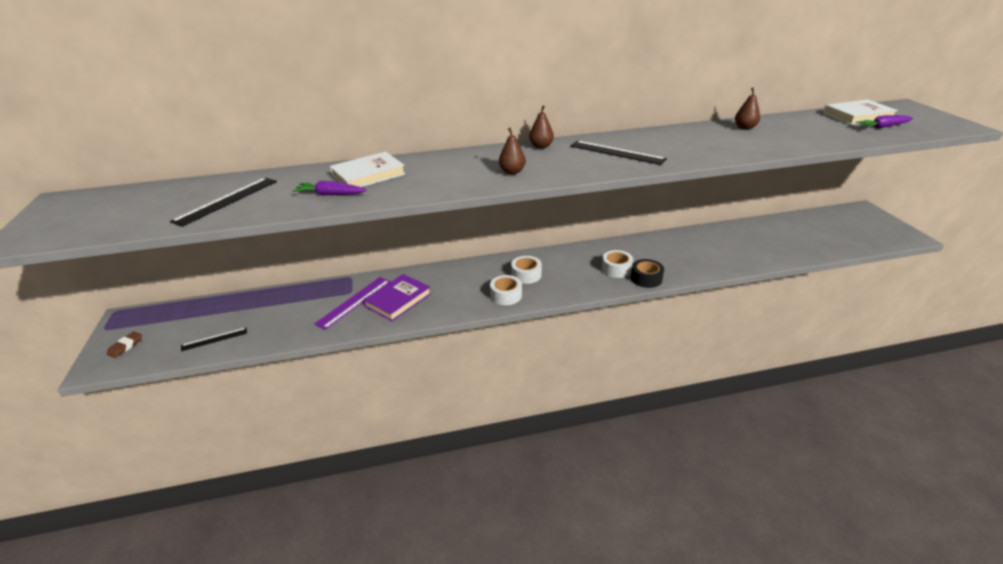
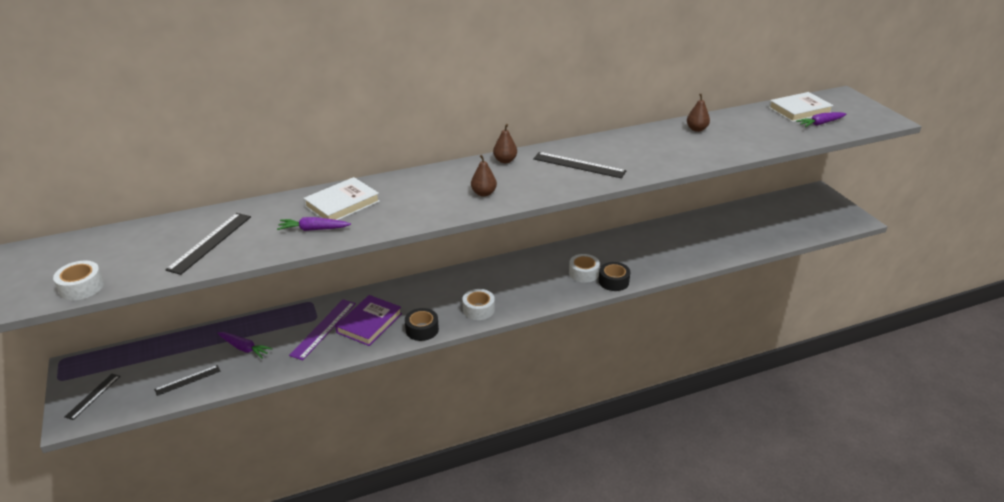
camera: 10 degrees left, 0 degrees up
(125, 346) = (93, 396): brown eraser -> black ruler
(276, 314) = (244, 348): none -> purple carrot
(446, 310) = (422, 329): none -> black tape
(526, 275) = (495, 286): white tape -> white tape (81, 287)

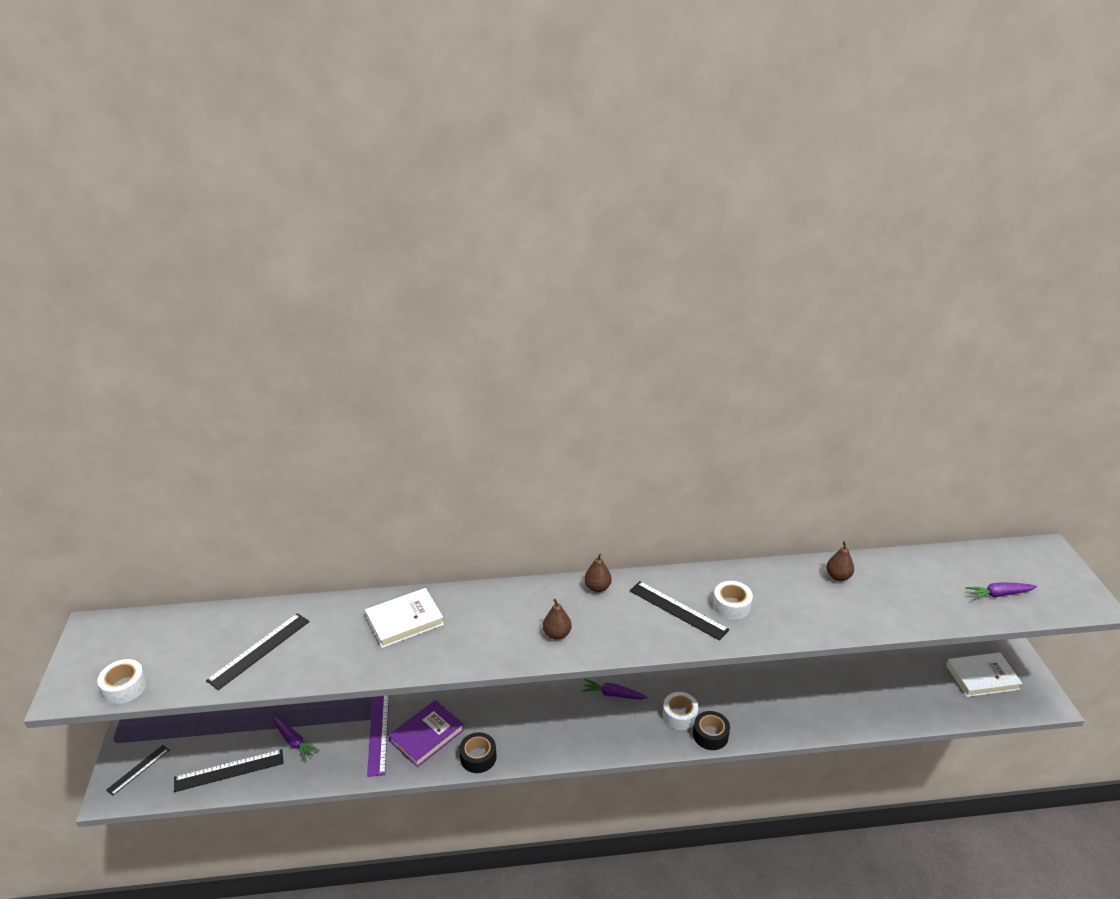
camera: 15 degrees right, 0 degrees up
(188, 380) = (229, 770): black ruler -> black ruler, size x1.62
(313, 229) = (364, 652): purple carrot -> purple carrot (613, 694)
(323, 328) = (378, 732): purple ruler -> purple ruler turned 45 degrees counterclockwise
(478, 309) = (546, 742): white tape -> white tape (731, 606)
(799, 110) = (980, 566): white book -> white book (982, 677)

